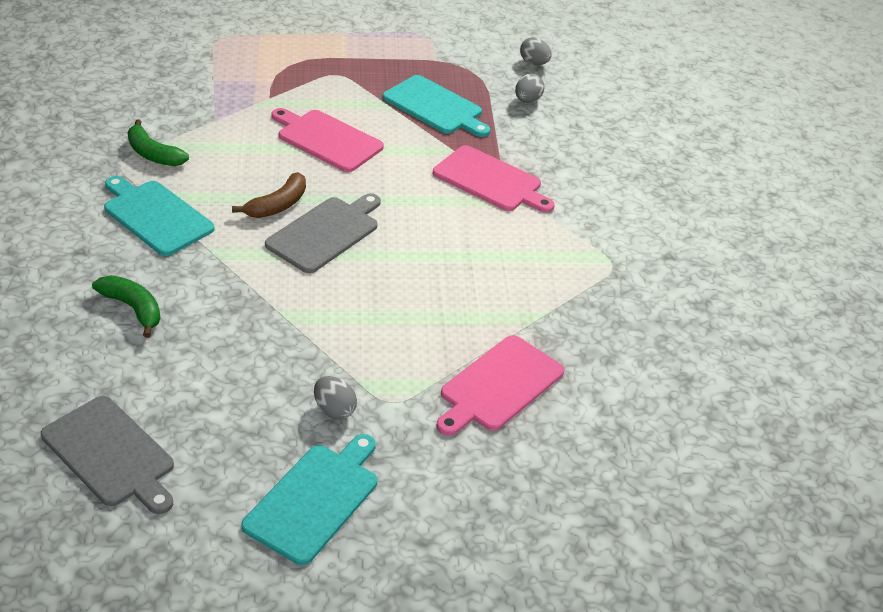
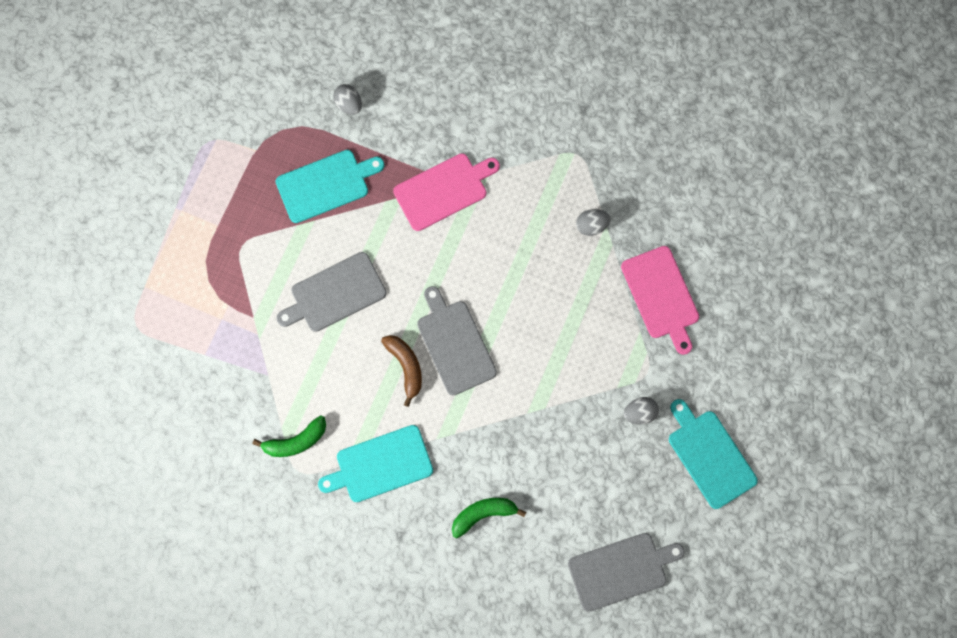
camera: 60 degrees left, 35 degrees up
(327, 140) = (335, 294): pink cutting board -> grey cutting board
(534, 63) = (296, 69): grey egg -> grey egg (591, 225)

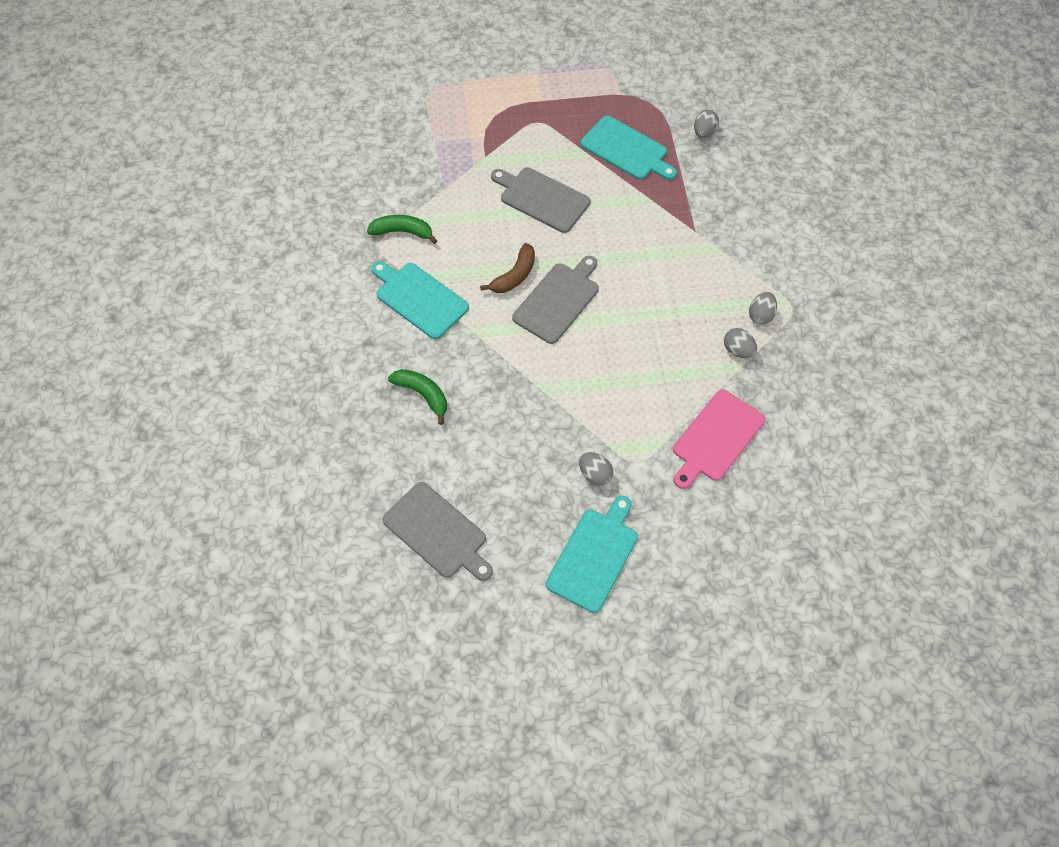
camera: 60 degrees right, 15 degrees down
(296, 441) = (402, 232): green banana -> green banana turned 150 degrees clockwise
(443, 190) = (683, 228): pink cutting board -> none
(569, 185) = (760, 315): none -> grey egg

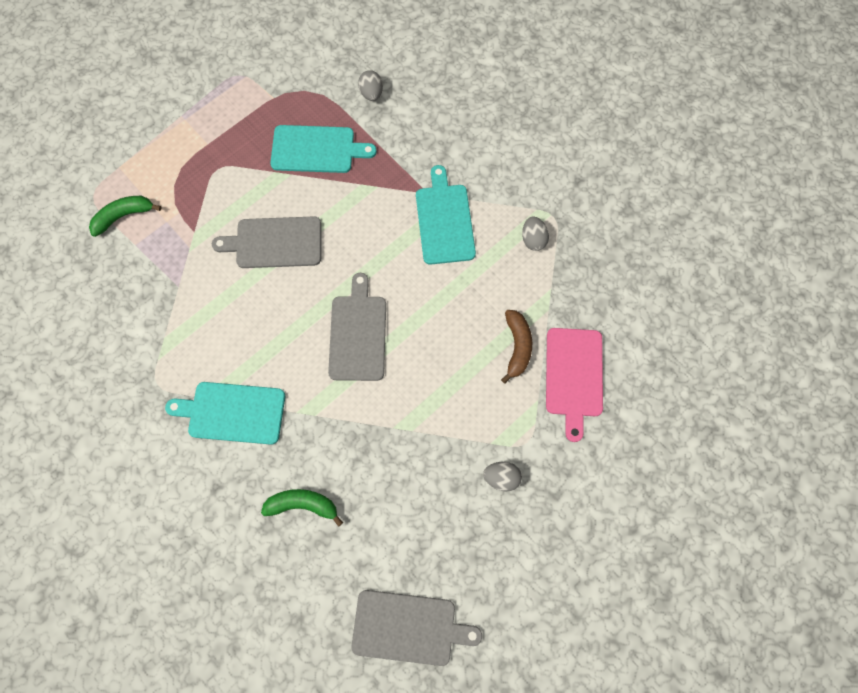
camera: 35 degrees left, 10 degrees up
(402, 232) = (170, 355): green banana -> green banana (124, 216)
(514, 275) = (303, 334): brown banana -> brown banana (517, 347)
(594, 556) = (552, 553): turquoise cutting board -> turquoise cutting board (444, 220)
(738, 350) = (537, 284): grey egg -> none

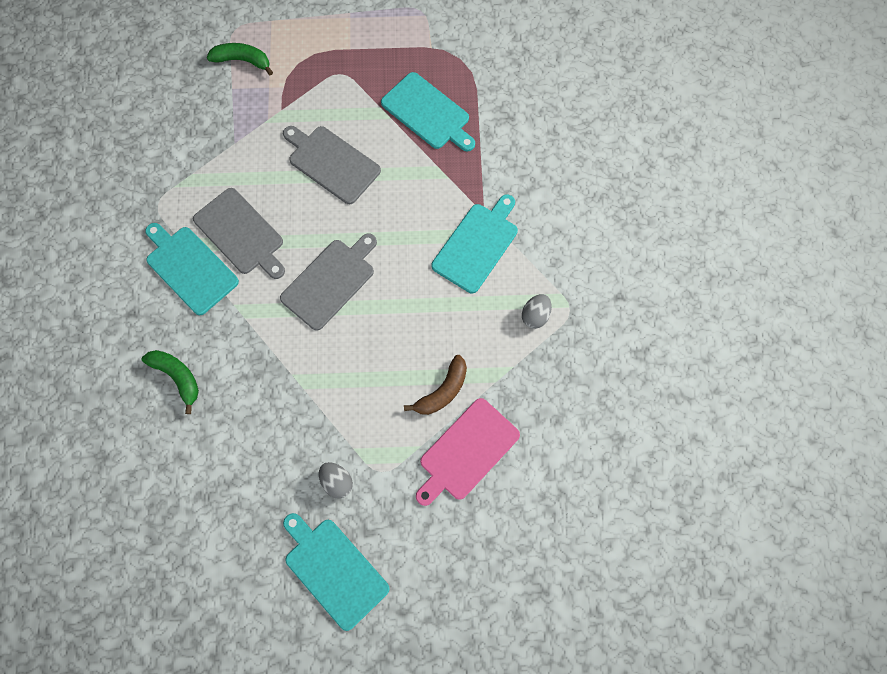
camera: 40 degrees right, 0 degrees up
(371, 93) = (511, 99): grey egg -> none
(408, 627) = (169, 532): grey cutting board -> grey cutting board (241, 233)
(558, 543) = (334, 570): none -> turquoise cutting board

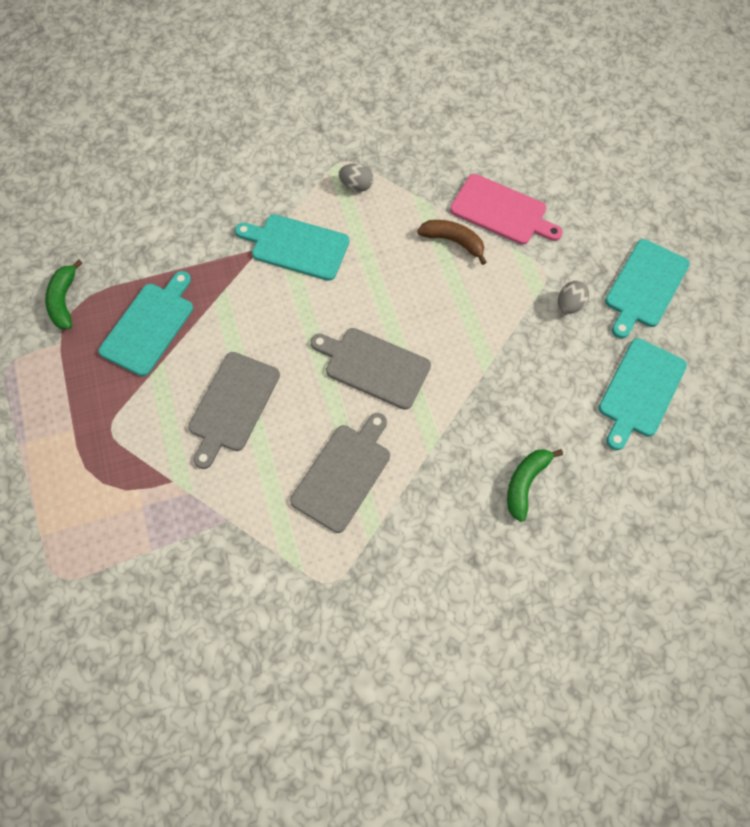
camera: 105 degrees left, 5 degrees down
(190, 268) = (400, 515): turquoise cutting board -> turquoise cutting board (640, 391)
(242, 61) = (107, 551): green banana -> green banana (64, 301)

